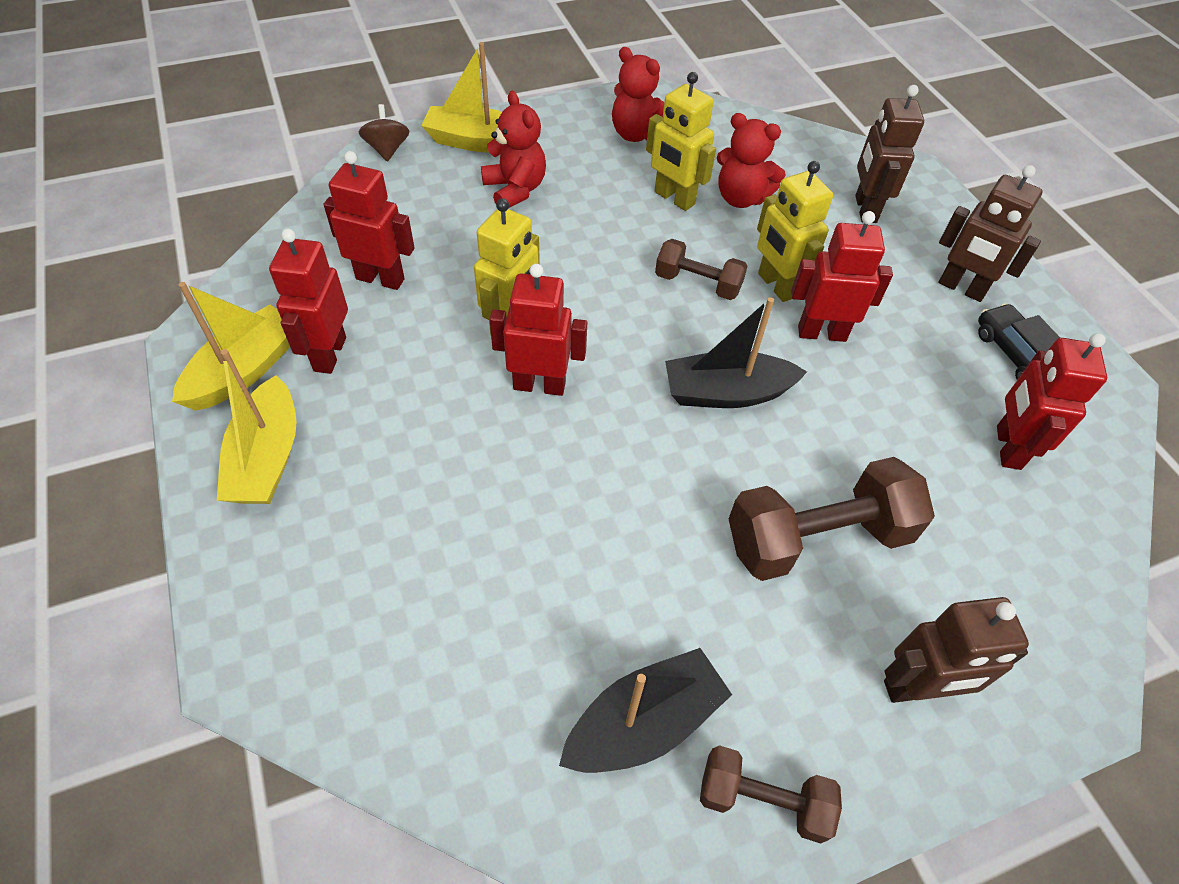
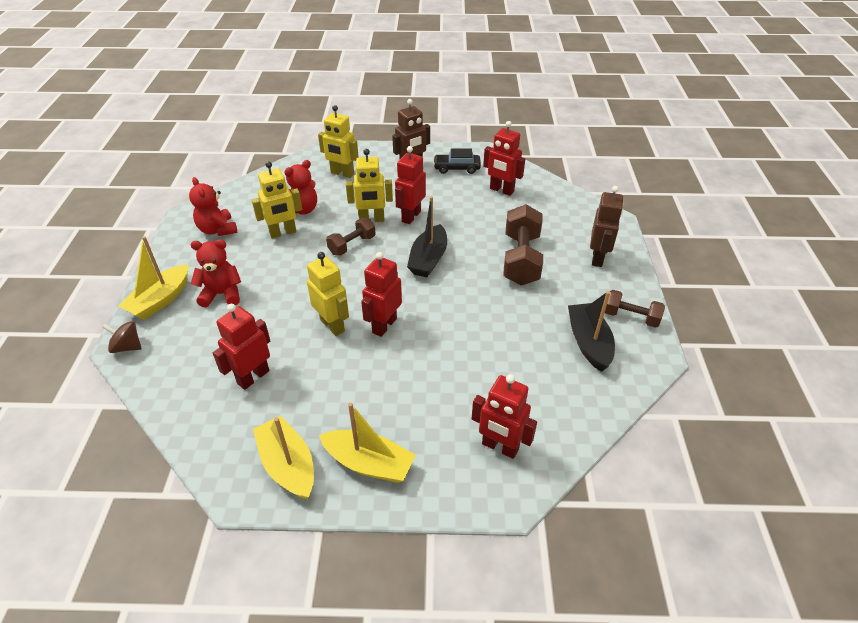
camera: 65 degrees left, 10 degrees down
(329, 354) = (302, 416): red robot -> red robot (500, 447)
(637, 134) = (217, 230): red teddy bear -> red teddy bear turned 90 degrees clockwise
(762, 800) = (630, 317): brown dumbbell -> brown dumbbell turned 75 degrees clockwise
(865, 209) = (342, 173): brown robot -> yellow robot

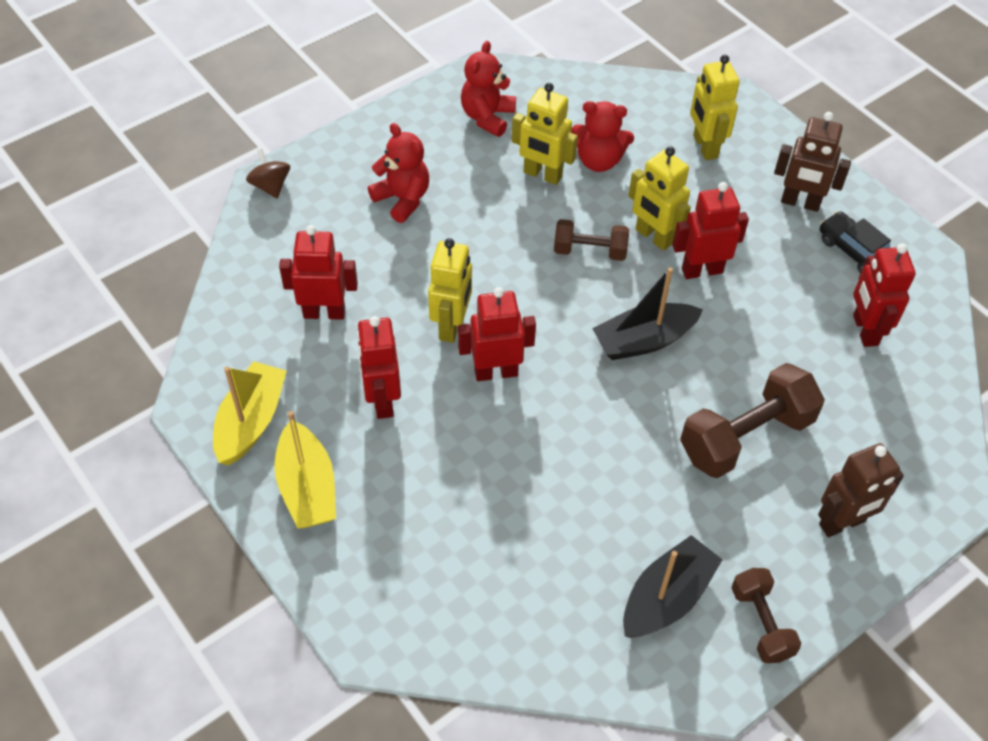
camera: 50 degrees right, 10 degrees up
(160, 300) = (347, 159): yellow boat -> none
(500, 447) = (425, 594): red robot -> red robot (382, 400)

